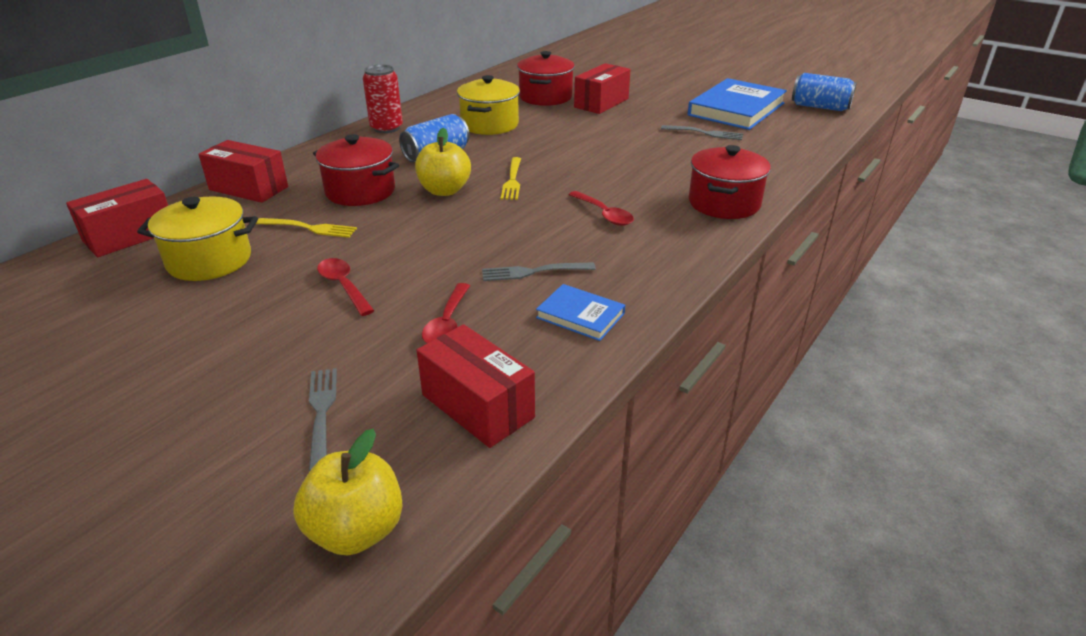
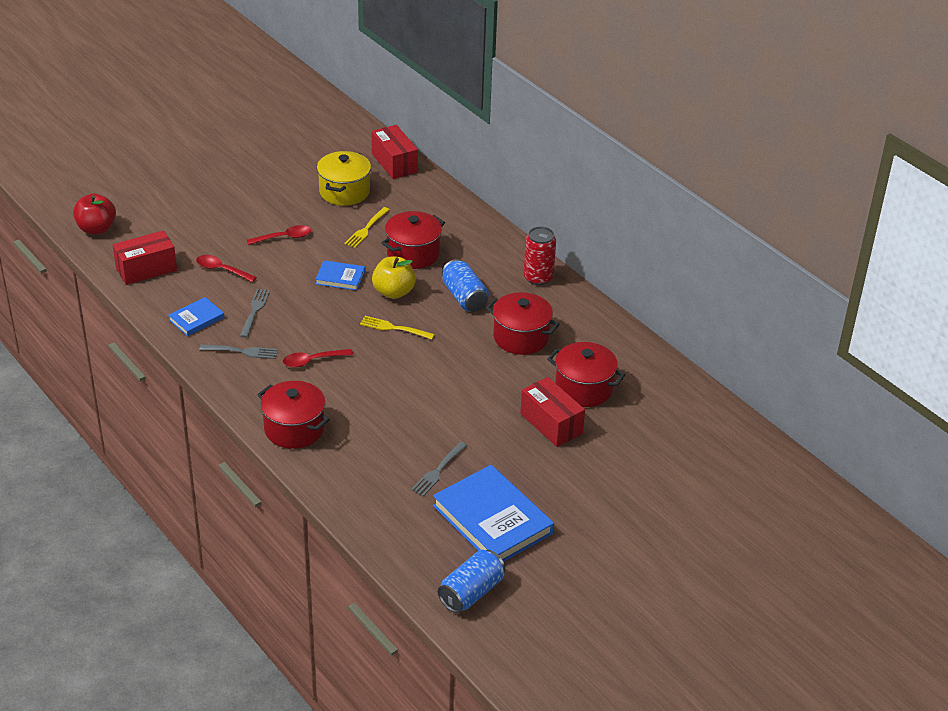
camera: 105 degrees right, 5 degrees up
(248, 188) = (444, 206): red box -> none
(322, 413) = (173, 224): grey fork -> grey fork (241, 351)
(356, 530) = (96, 228): yellow apple -> red apple
(428, 226) = (340, 277): none -> blue book
(489, 125) = (521, 337): yellow pot -> red pot

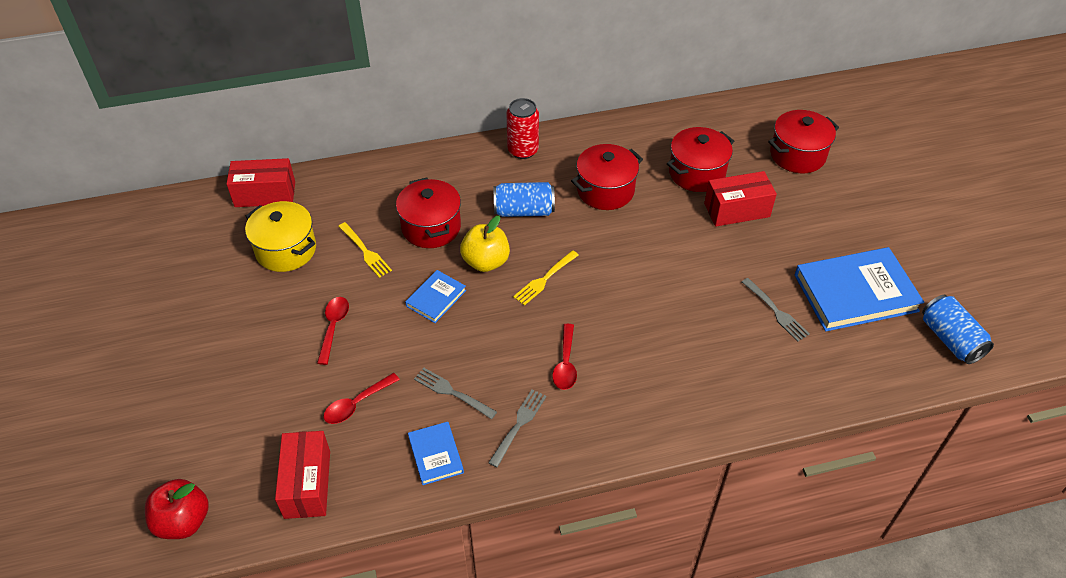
camera: 65 degrees left, 10 degrees up
(294, 429) = (671, 412): red pot -> red pot (797, 155)

